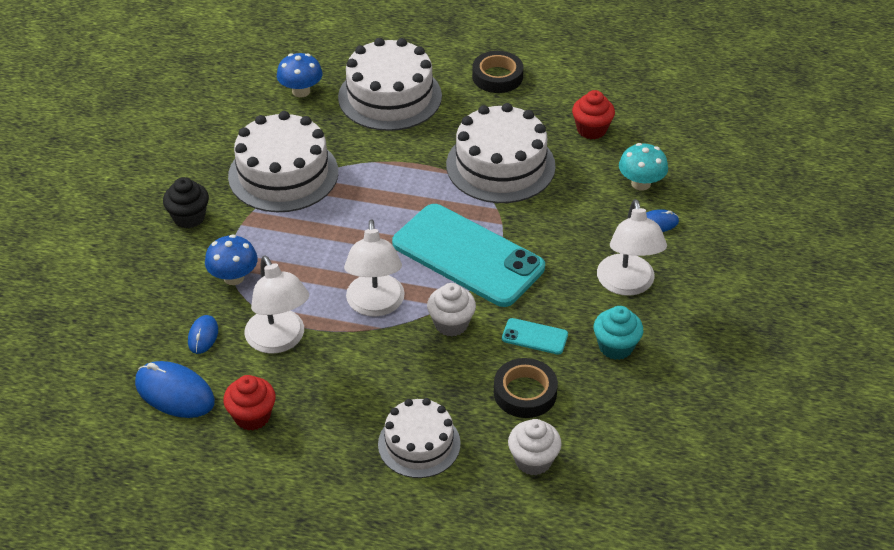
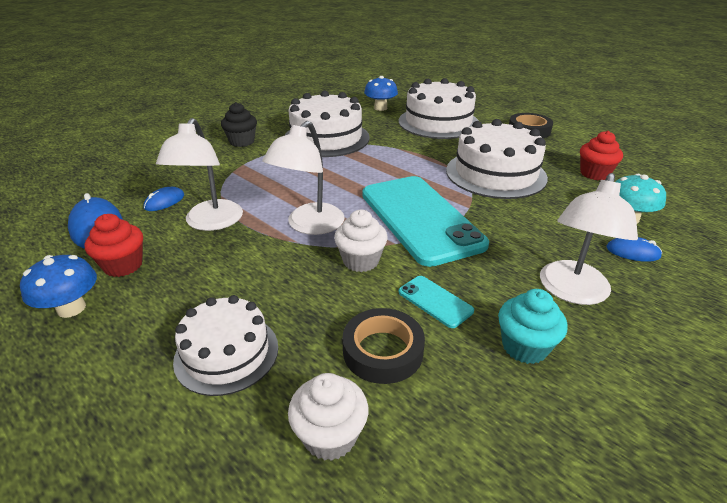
camera: 30 degrees right, 10 degrees down
(233, 277) = (228, 177): blue mushroom -> blue mushroom (71, 308)

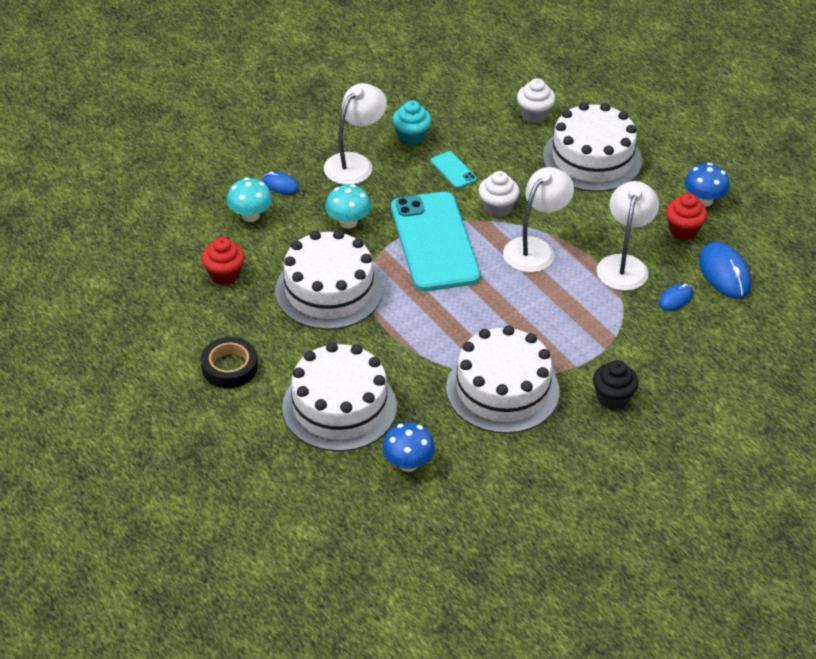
camera: 170 degrees left, 10 degrees up
(226, 353) = (592, 158): white cake -> white cake, size x1.59
(383, 351) = (497, 146): black tape -> none
(523, 225) = (348, 222): none -> turquoise mushroom

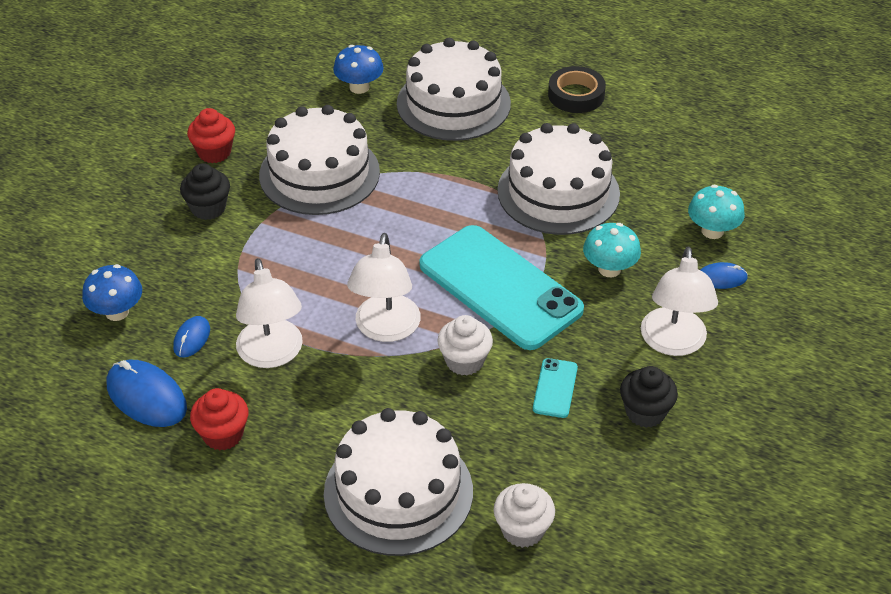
camera: 150 degrees right, 0 degrees up
(224, 275) = (669, 164): red cupcake -> red cupcake (214, 152)
(411, 137) = (645, 412): turquoise cupcake -> black cupcake
(453, 170) = (555, 388): turquoise phone -> turquoise phone turned 75 degrees clockwise
(703, 200) = (216, 494): blue mushroom -> blue mushroom (117, 312)

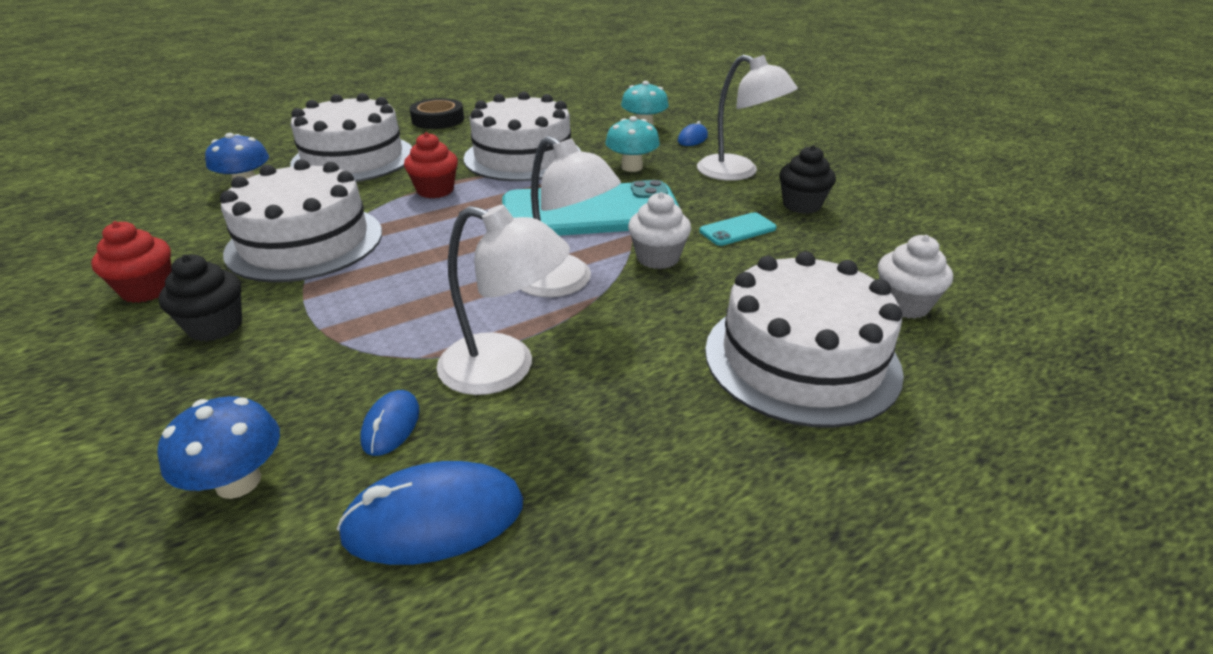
camera: 55 degrees left, 10 degrees down
(192, 338) = (391, 425): blue mouse -> blue mouse turned 45 degrees clockwise
(223, 434) = (588, 465): red cupcake -> red cupcake (435, 190)
(555, 388) = (737, 230): turquoise phone -> turquoise phone turned 75 degrees counterclockwise

